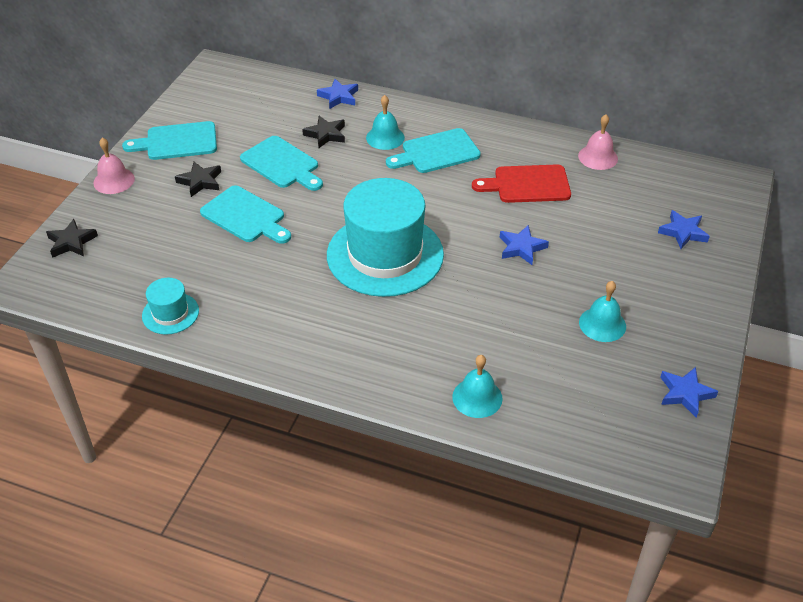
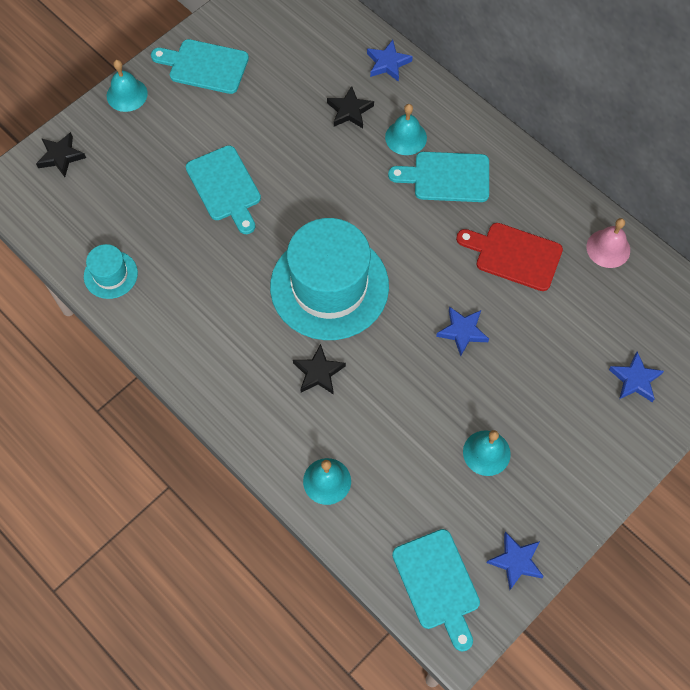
camera: 25 degrees right, 20 degrees up
(114, 180) = (127, 94): pink bell -> turquoise bell
(200, 181) = (203, 126): black star -> black star (318, 372)
(282, 164) = (289, 134): turquoise cutting board -> turquoise cutting board (438, 584)

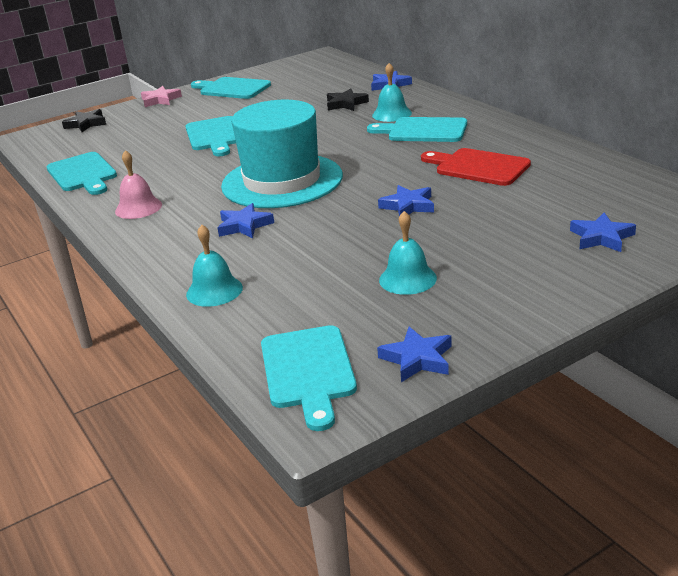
camera: 15 degrees right, 35 degrees down
(110, 274) = (83, 174): turquoise hat -> turquoise cutting board
(127, 94) = (160, 100): turquoise bell -> pink star
(318, 372) = (244, 226): black star -> blue star
(608, 248) = (581, 164): pink bell -> pink bell (138, 208)

